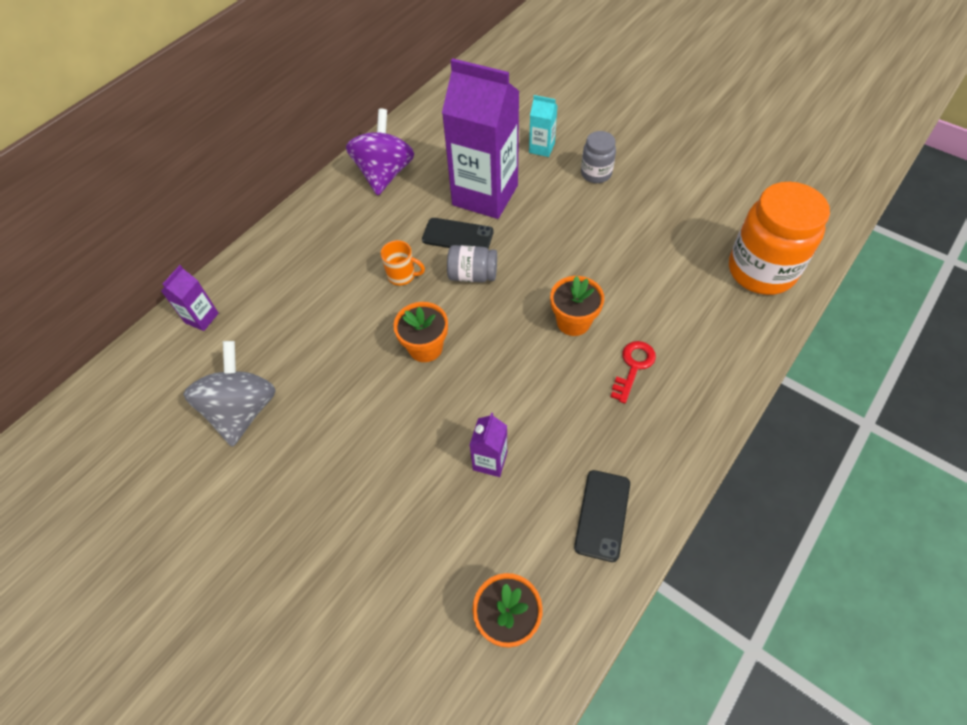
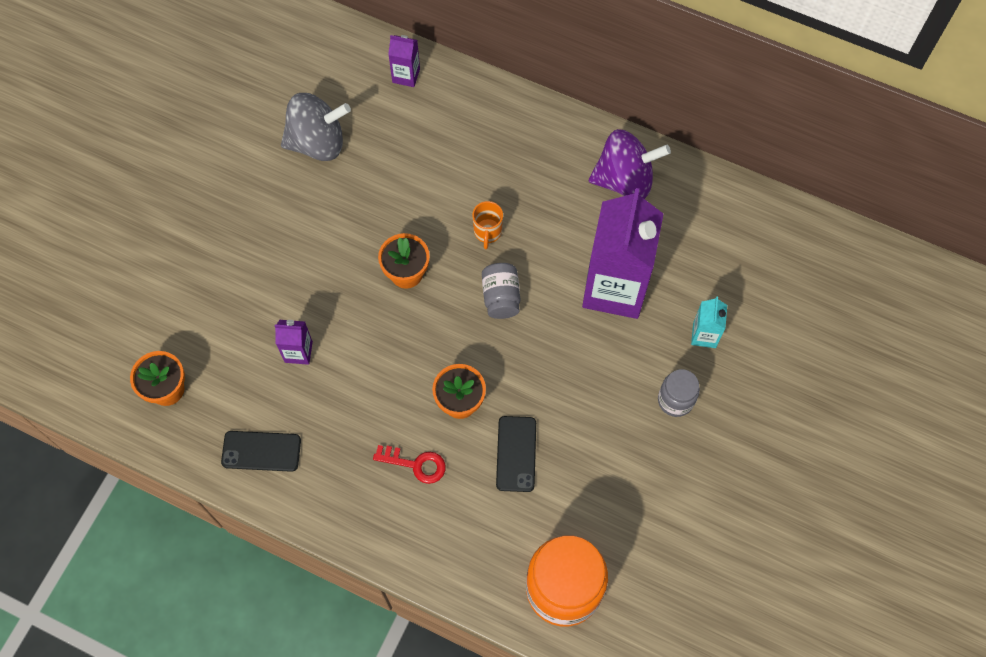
camera: 75 degrees right, 10 degrees up
(458, 236) = (550, 272): black phone -> black phone (516, 454)

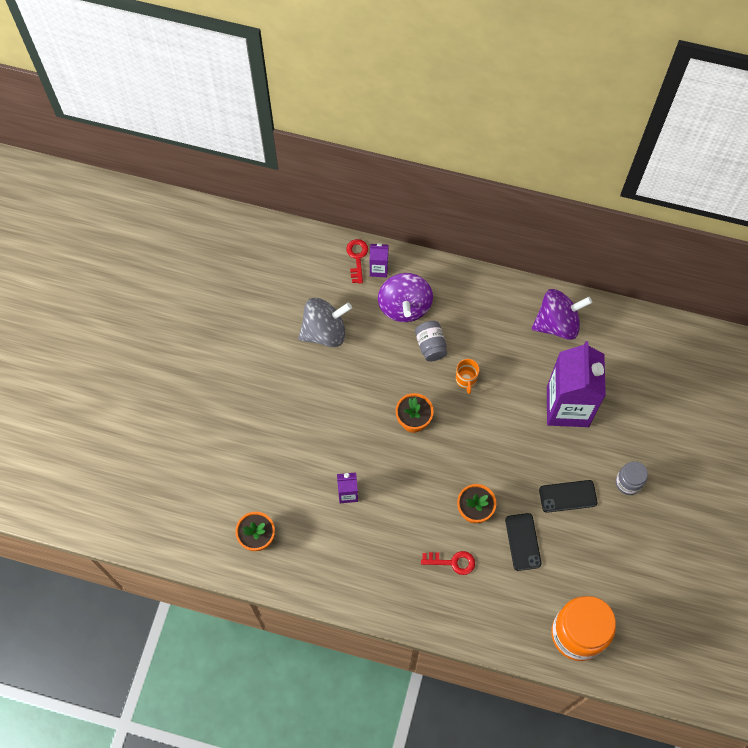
camera: 10 degrees left, 0 degrees up
(261, 451) = (338, 572): black phone -> black phone (568, 496)
(381, 57) = (357, 257): none -> red key
(428, 127) = (404, 306): none -> purple spinning top
(501, 297) = (486, 427): grey jar -> grey jar (430, 345)
(704, 335) = (639, 431): turquoise carton -> none

